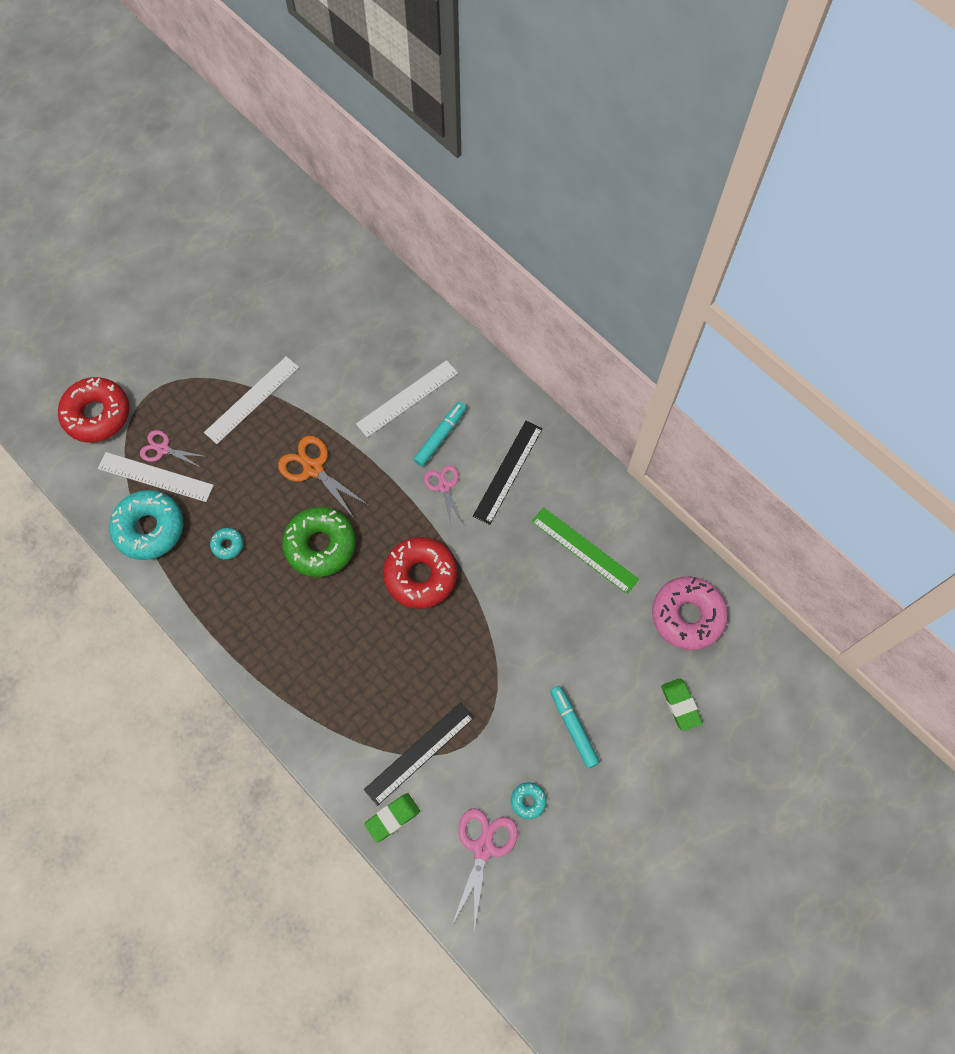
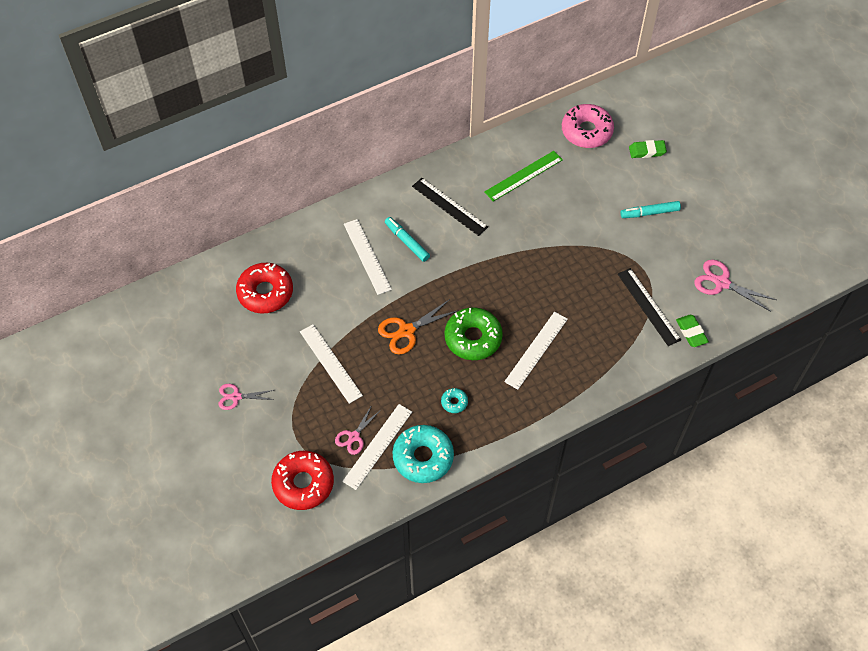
camera: 75 degrees left, 10 degrees down
(320, 623) = (536, 350): none -> white ruler
(420, 576) = (516, 278): red donut -> red donut (265, 292)
(444, 486) = (449, 248): pink scissors -> pink scissors (236, 397)
(528, 801) = (694, 250): turquoise donut -> none

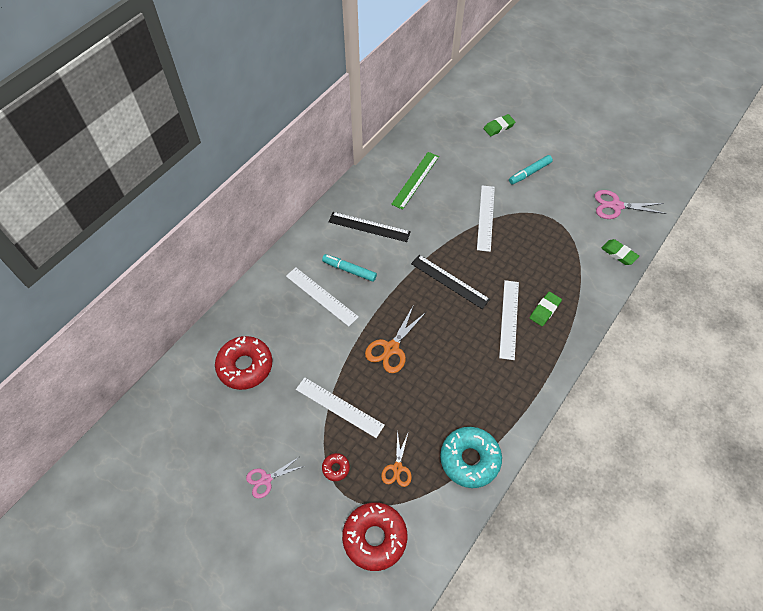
camera: 25 degrees left, 0 degrees up
(300, 413) = (336, 468): none -> red donut
(354, 437) = (397, 468): pink scissors -> orange scissors
(378, 446) = (424, 467): white ruler -> white ruler (486, 217)
(454, 402) = (468, 395): turquoise donut -> none
(473, 338) = (451, 331): green donut -> none
(577, 356) = (545, 310): none -> green eraser
(586, 131) = (444, 128): pink donut -> none
(648, 306) = (574, 246): black ruler -> black ruler (450, 281)

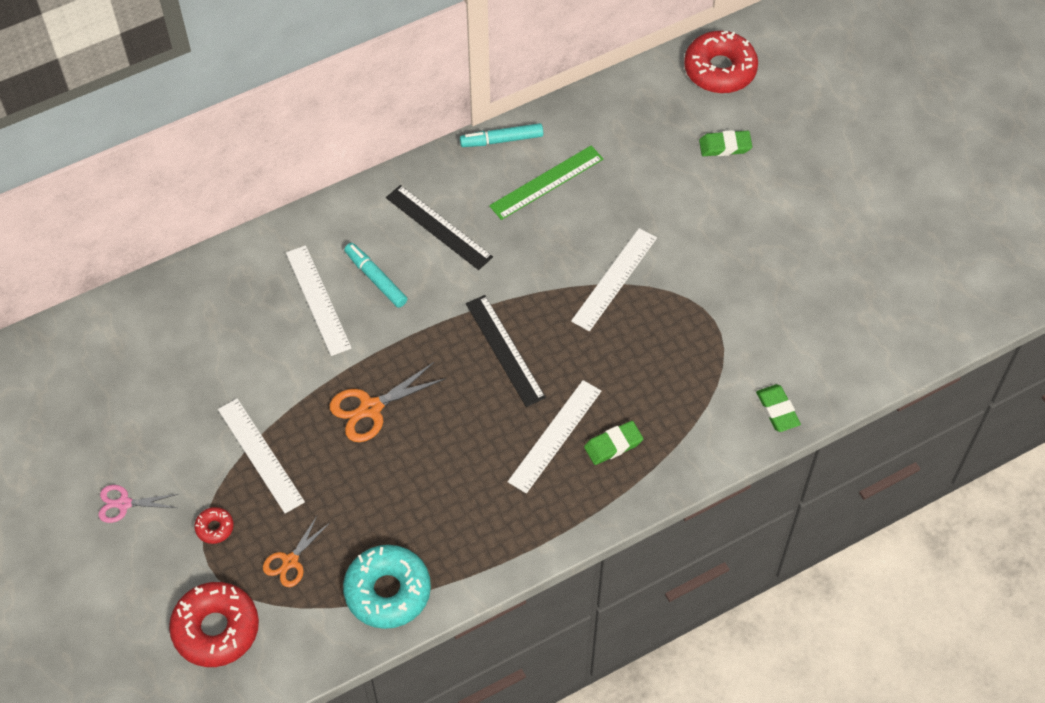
camera: 25 degrees right, 0 degrees up
(245, 366) = (171, 352): red donut -> red donut (720, 69)
(530, 172) = (725, 236): turquoise marker -> turquoise marker (502, 140)
(616, 206) = (824, 338): pink scissors -> none

